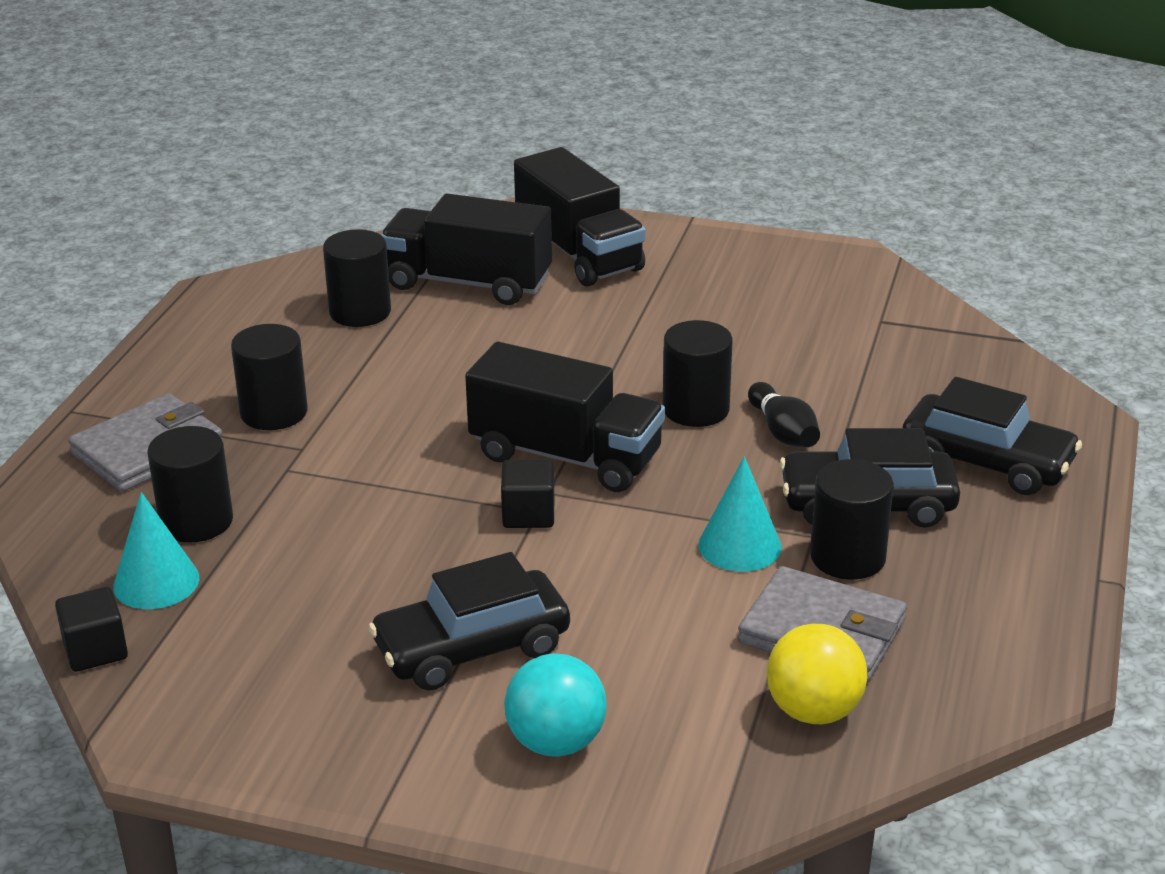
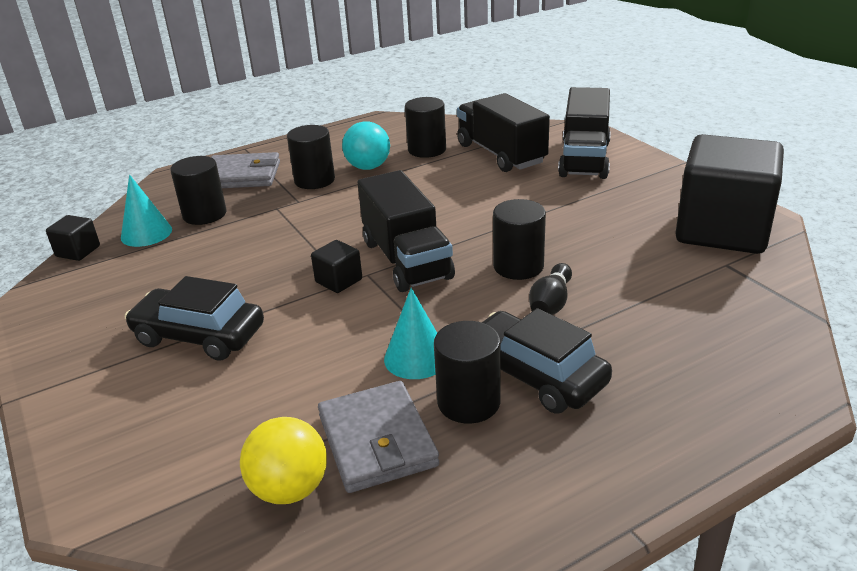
camera: 45 degrees right, 0 degrees up
(556, 742) = (145, 412): turquoise ball -> turquoise ball (368, 167)
(832, 285) = (722, 230): none -> black cube
(986, 461) = (667, 391): black car -> none

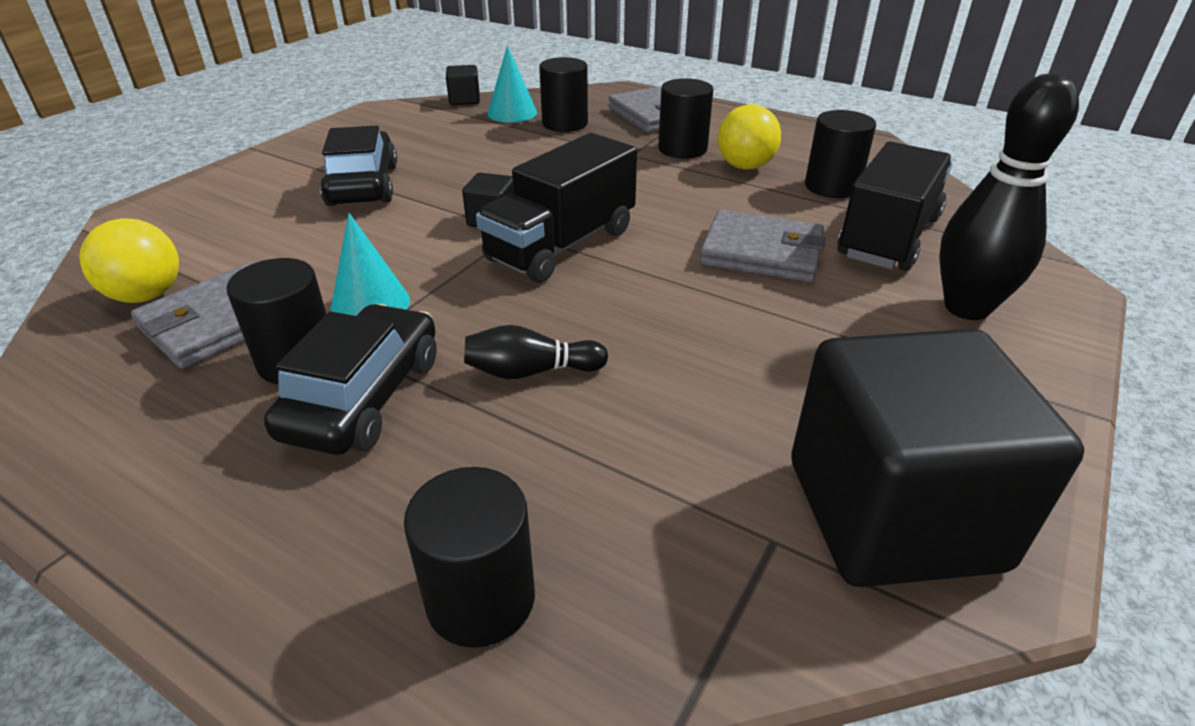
camera: 60 degrees right, 5 degrees up
(368, 167) = (745, 166): turquoise ball -> yellow ball
(482, 194) = (761, 252): none -> grey wallet
(518, 266) = (604, 324): black cylinder -> black cylinder (481, 599)
(584, 159) = (966, 308): black truck -> black bowling pin

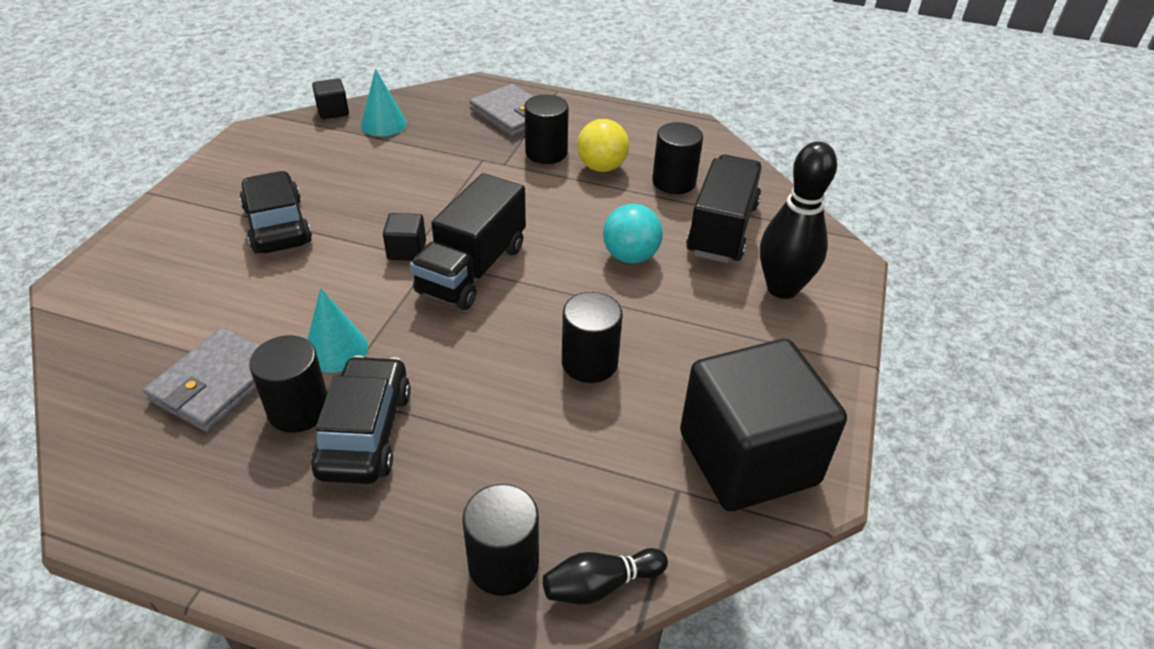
camera: 15 degrees left, 5 degrees up
(146, 295) = (137, 368): yellow ball -> none
(531, 371) = (484, 390): black bowling pin -> black bowling pin (600, 585)
(565, 123) = (436, 132): black cylinder -> black cylinder (589, 362)
(761, 252) = (630, 256): grey wallet -> turquoise ball

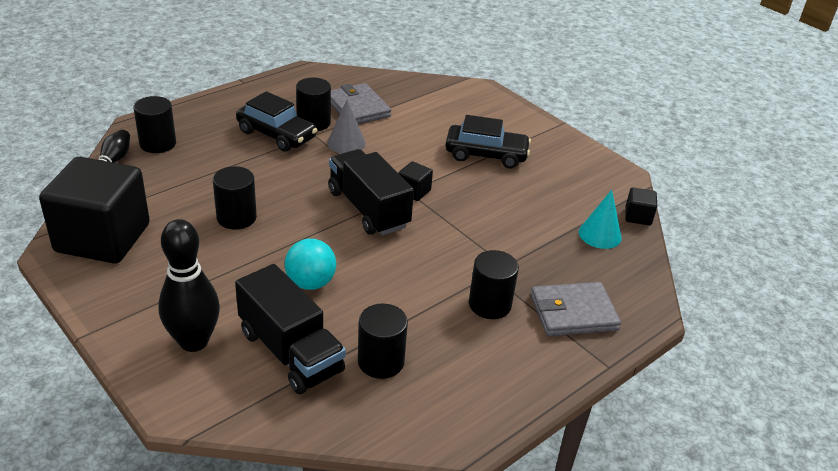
camera: 120 degrees right, 5 degrees down
(336, 349) = (346, 143): turquoise cone -> grey cone
(601, 167) = (440, 327): yellow ball -> none

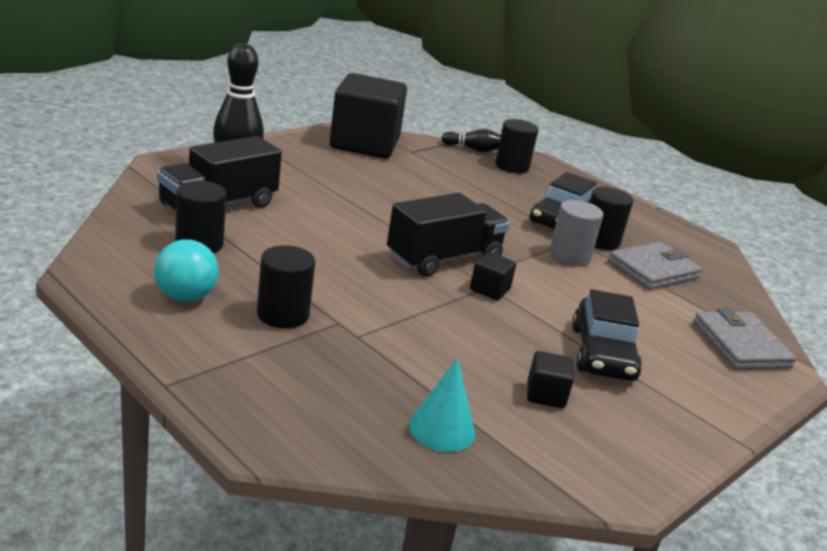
camera: 85 degrees right, 10 degrees down
(236, 217) = (407, 194): black cylinder -> none
(310, 283) = (314, 220): turquoise ball -> turquoise ball (185, 297)
(346, 143) = (569, 256): grey cone -> grey cylinder
(573, 313) = (267, 374): grey wallet -> grey wallet (741, 345)
(638, 216) = (503, 482): black cube -> black cube (545, 395)

